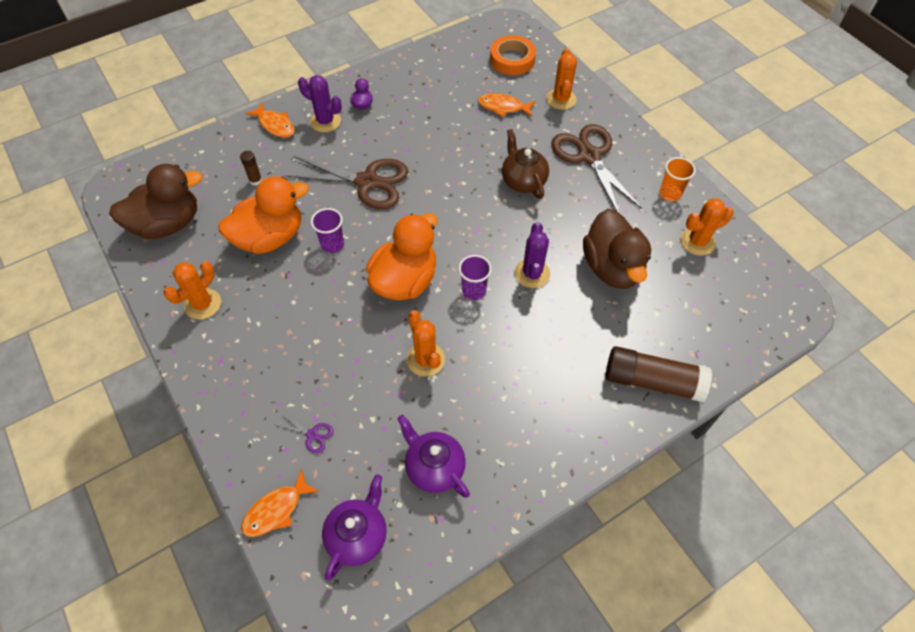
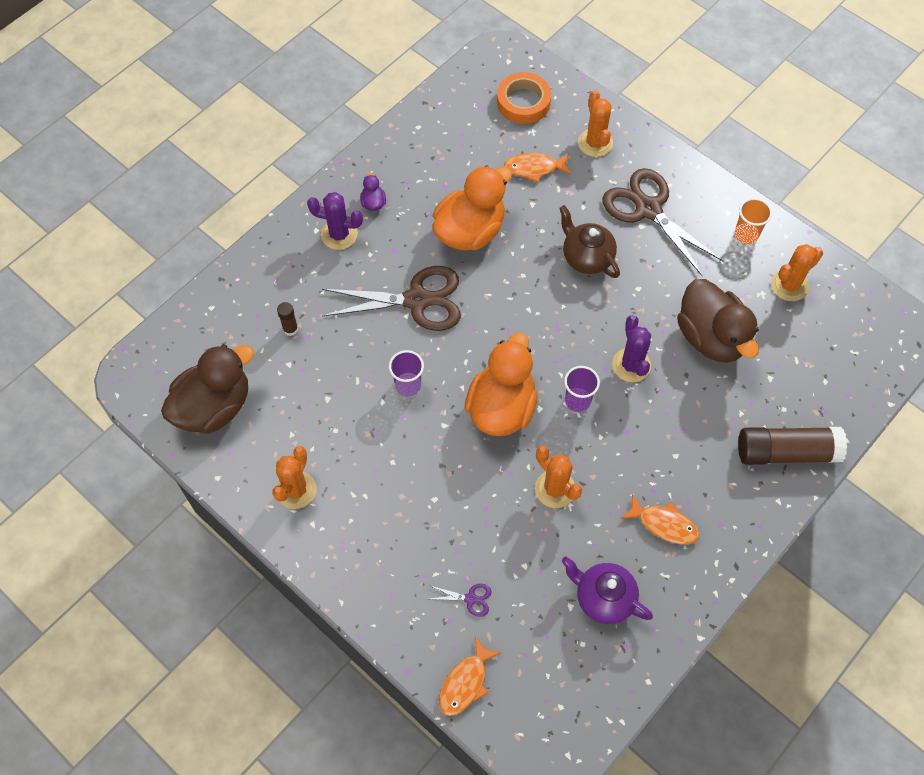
camera: 15 degrees left, 5 degrees up
(270, 237) = (336, 394): orange duck -> orange duck (470, 231)
(275, 125) = (283, 253): orange fish -> orange fish (664, 524)
(358, 535) = (554, 684): purple teapot -> none

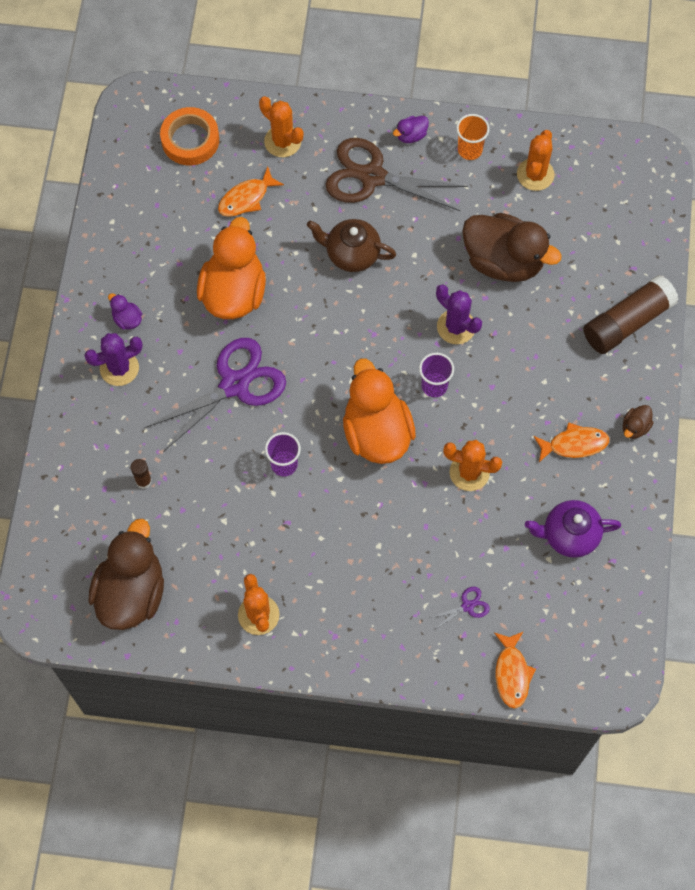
camera: 35 degrees left, 5 degrees up
(417, 300) = (234, 384): brown scissors -> purple scissors
(704, 196) = (411, 135): none -> purple duck
(729, 544) = (635, 427): none -> brown duck

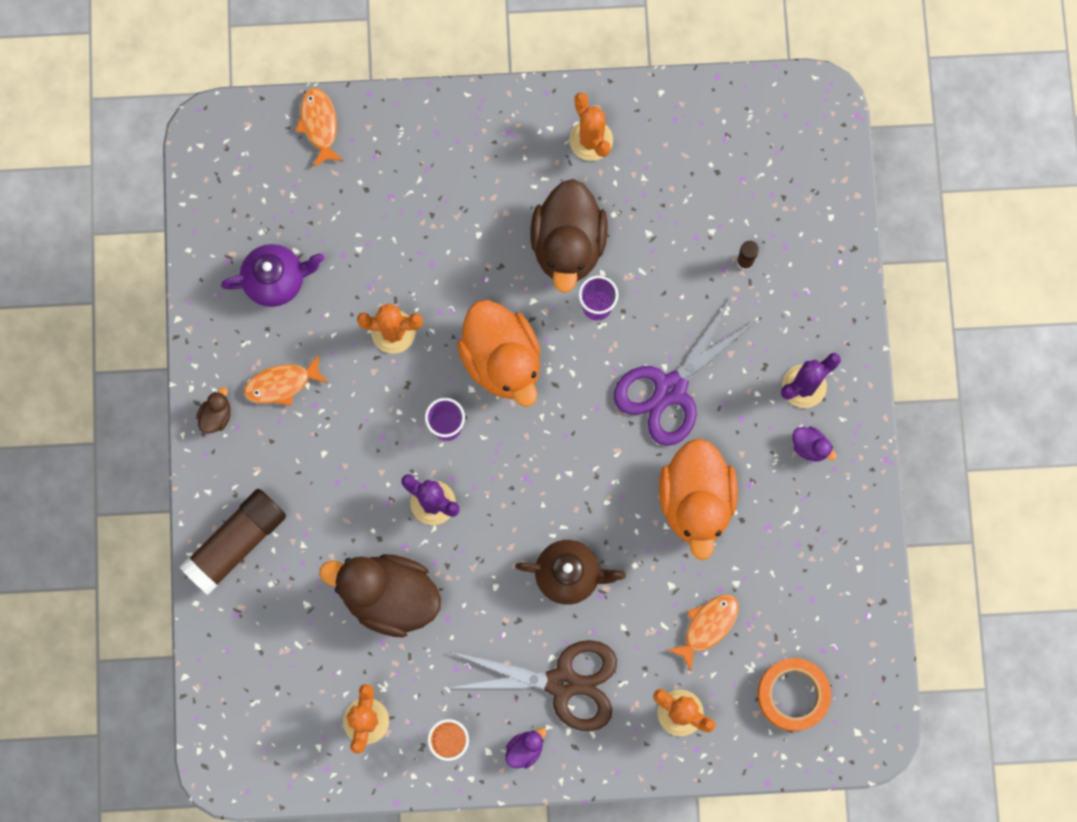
camera: 170 degrees right, 10 degrees up
(131, 592) = (728, 141): brown duck -> brown duck (568, 245)
(467, 606) = (374, 186): purple scissors -> none

